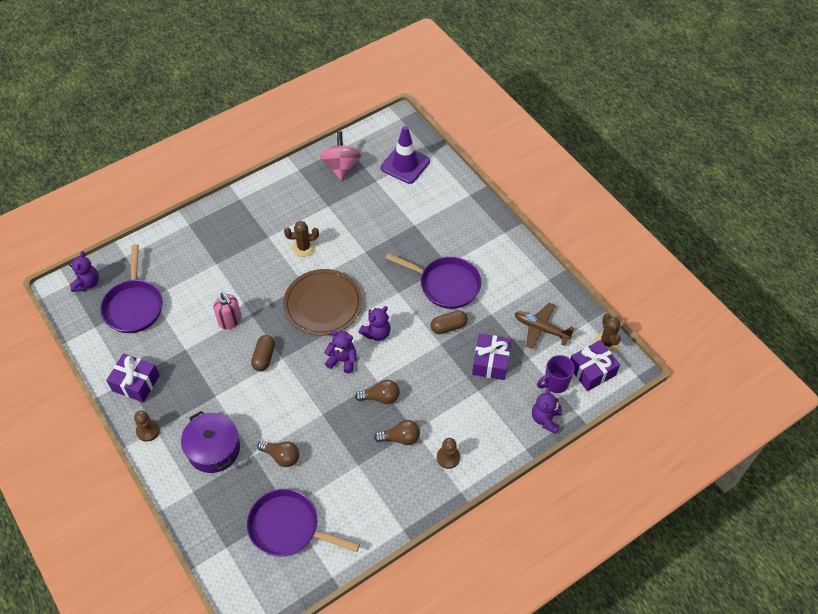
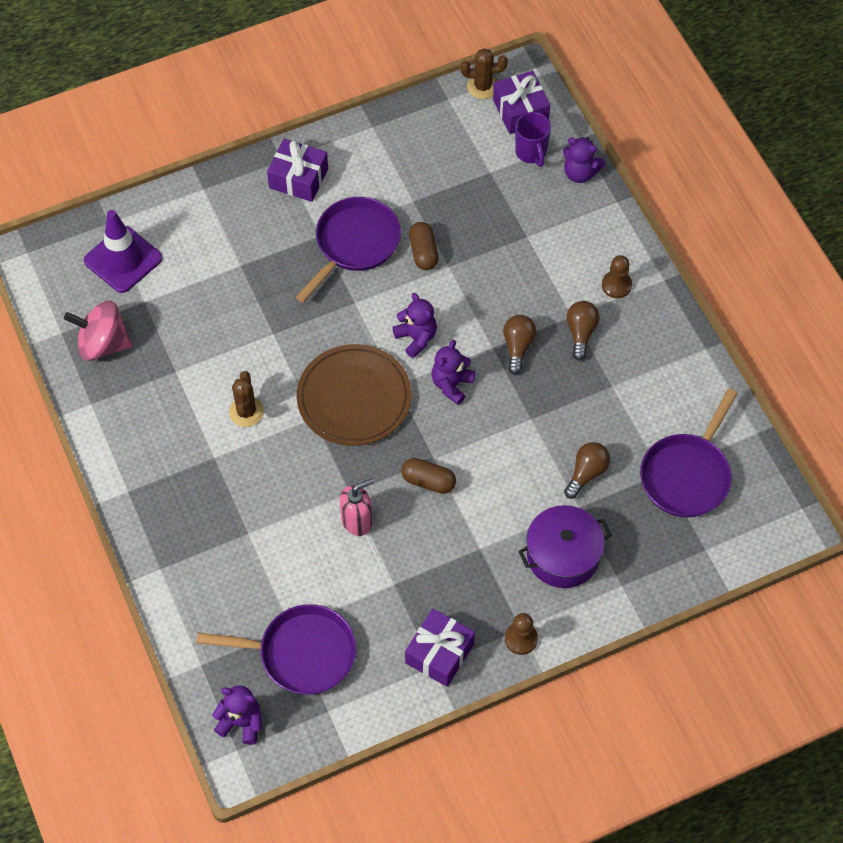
camera: 80 degrees left, 5 degrees up
(491, 362) = (487, 215): purple gift -> purple gift (298, 178)
(541, 329) = (448, 151): brown plane -> none

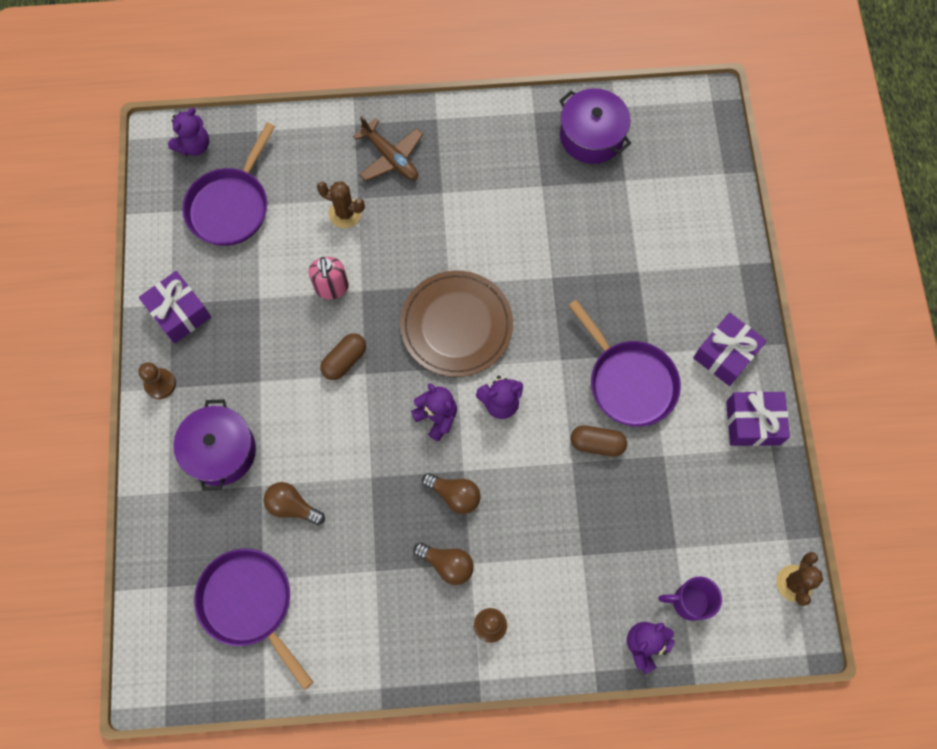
camera: 110 degrees right, 10 degrees up
(103, 344) = (591, 136): pink spinning top -> purple pot
(123, 259) = (678, 174): purple traffic cone -> none
(189, 518) = (391, 157): none -> brown plane
(246, 412) = (477, 231): brown cactus -> brown cactus (345, 213)
(520, 111) = (749, 612): purple gift -> purple gift (753, 423)
(586, 473) = (292, 506): brown light bulb -> brown light bulb turned 150 degrees clockwise

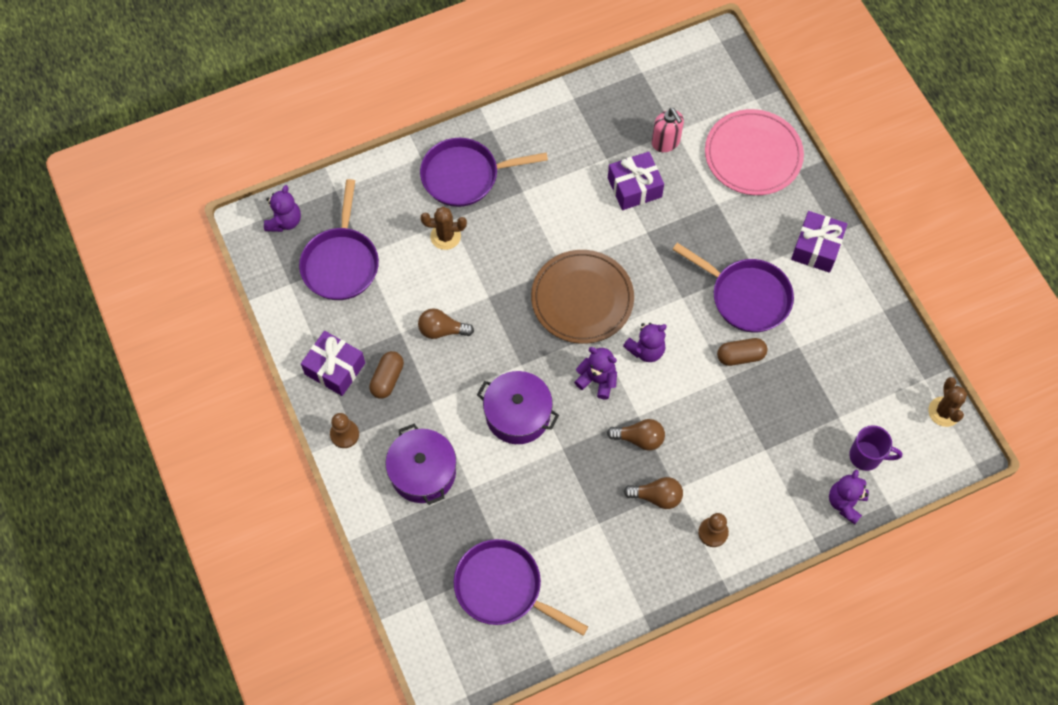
camera: 20 degrees left, 5 degrees down
(292, 506) = (505, 496): brown light bulb -> brown light bulb (442, 330)
(332, 288) = (461, 303): pink soap dispenser -> pink soap dispenser (666, 142)
(344, 360) = (498, 360): brown capsule -> brown capsule (387, 379)
(391, 157) = (465, 176): brown plane -> purple pan
(591, 136) = (631, 103): purple pot -> purple pot (518, 414)
(688, 602) = (866, 456): purple mug -> purple mug turned 150 degrees counterclockwise
(697, 232) = (753, 155): none -> pink plate
(753, 423) = (860, 296): purple gift -> purple gift (634, 187)

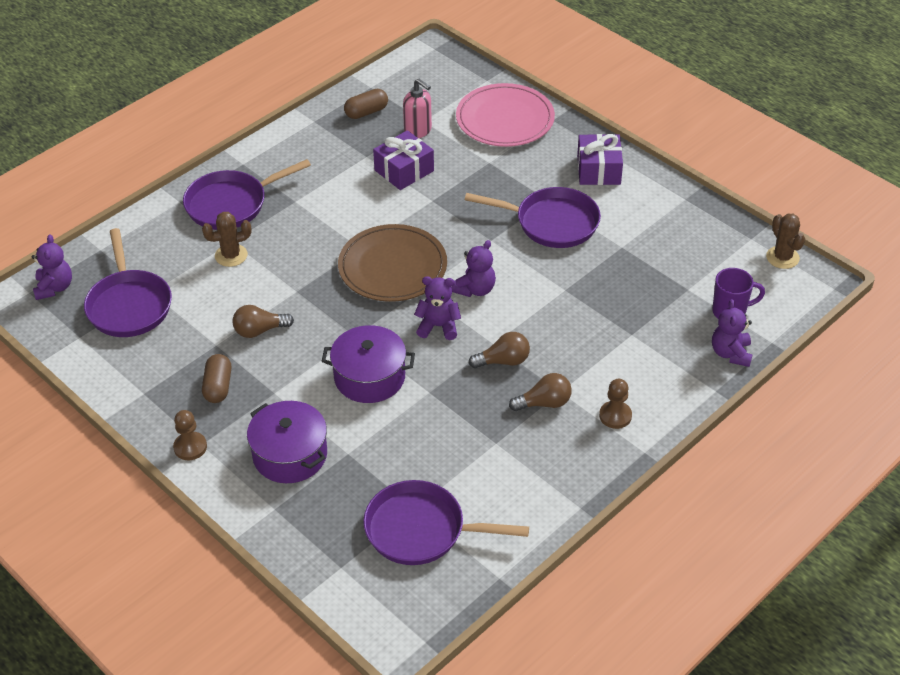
camera: 20 degrees left, 20 degrees down
(335, 368) = (157, 394): purple gift -> none
(740, 356) = (570, 269): brown capsule -> brown capsule (366, 112)

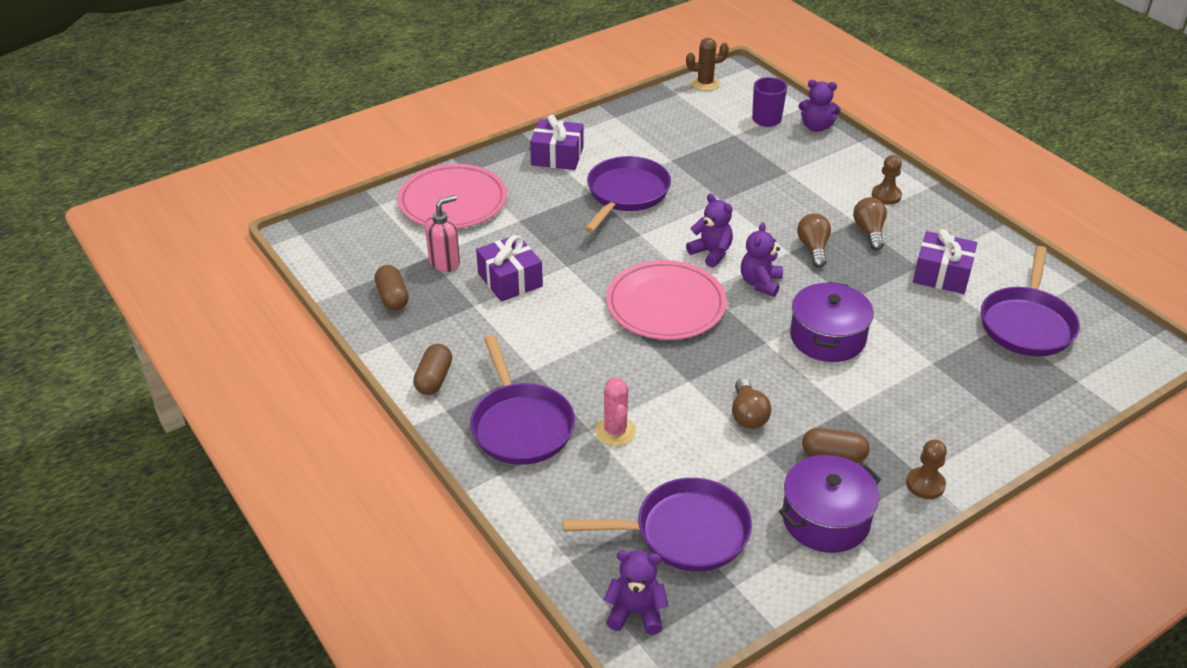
camera: 80 degrees left, 5 degrees down
(231, 255) = (615, 431): brown cactus -> pink cactus
(275, 151) = (434, 379): none -> brown capsule
(290, 455) = (935, 405): purple pot -> purple pot (825, 519)
(392, 267) = (665, 304): brown plate -> pink plate
(486, 462) = (942, 274): none -> purple gift

